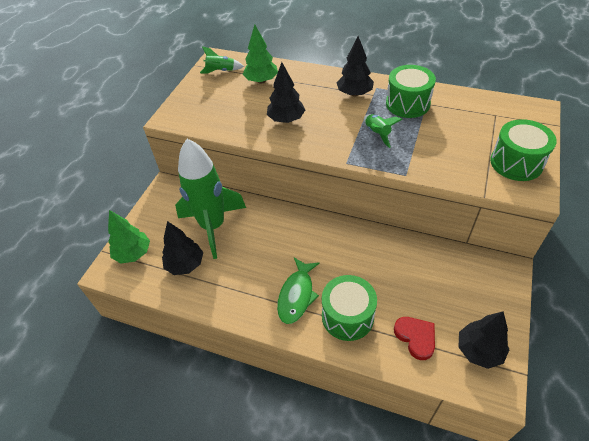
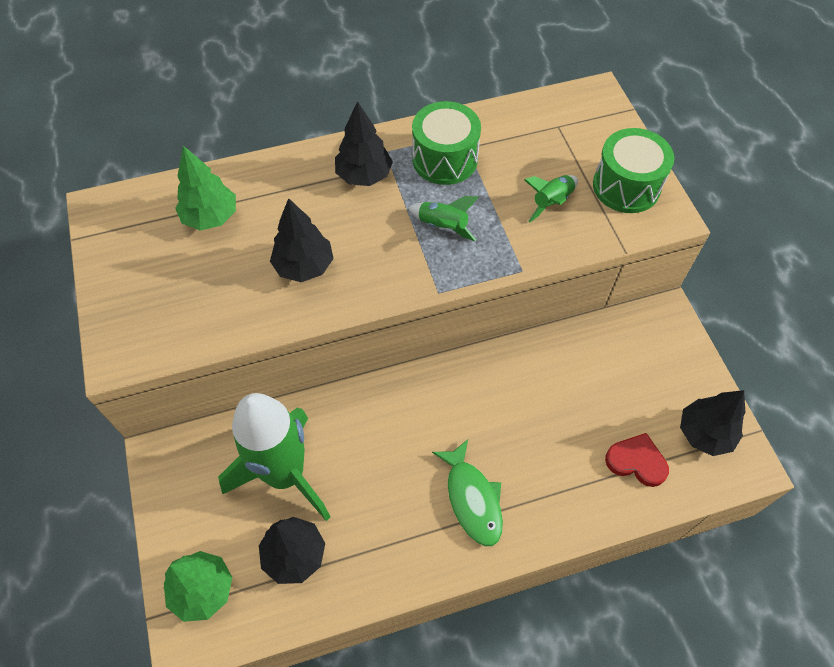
camera: 40 degrees left, 10 degrees up
(221, 71) = (128, 229): green rocket -> green rocket (551, 202)
(347, 316) = (549, 486): green drum -> none

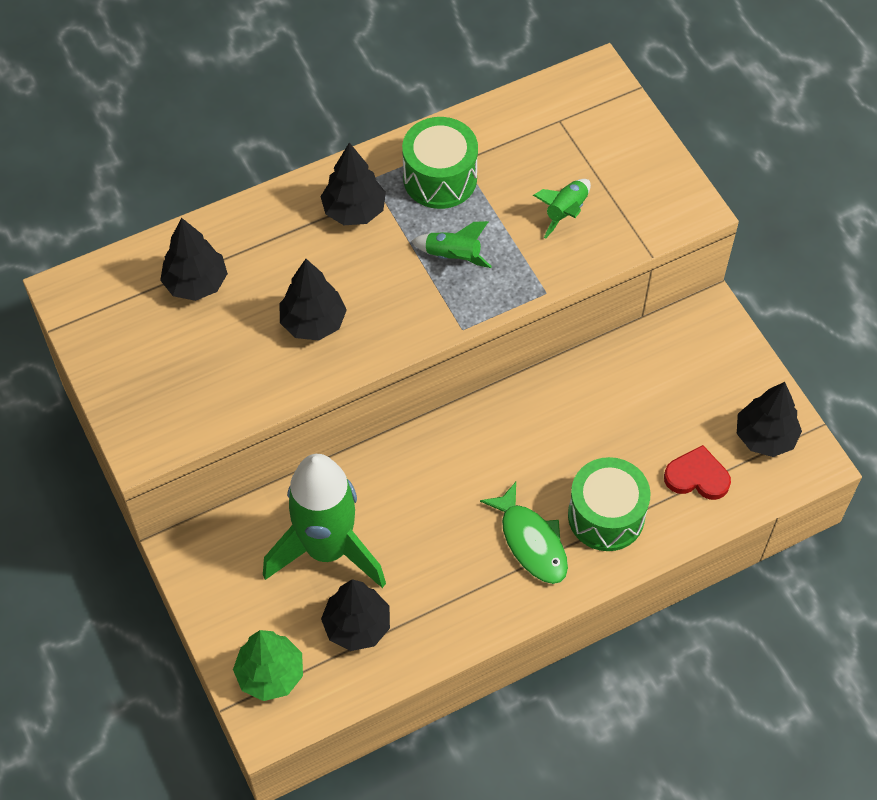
camera: 10 degrees left, 0 degrees up
(211, 217) = (196, 283): green tree -> black tree
(626, 186) = (643, 181): green drum -> green drum (606, 516)

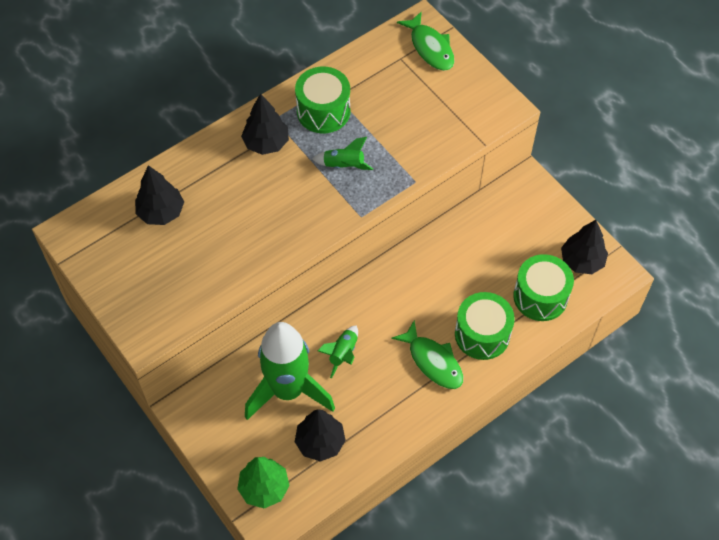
camera: 10 degrees left, 0 degrees up
(313, 322) = (252, 228): black tree -> none
(565, 212) = (417, 122): green rocket -> green rocket (342, 354)
(603, 111) = (430, 48): none -> green fish
(697, 477) = (540, 296): red heart -> green drum

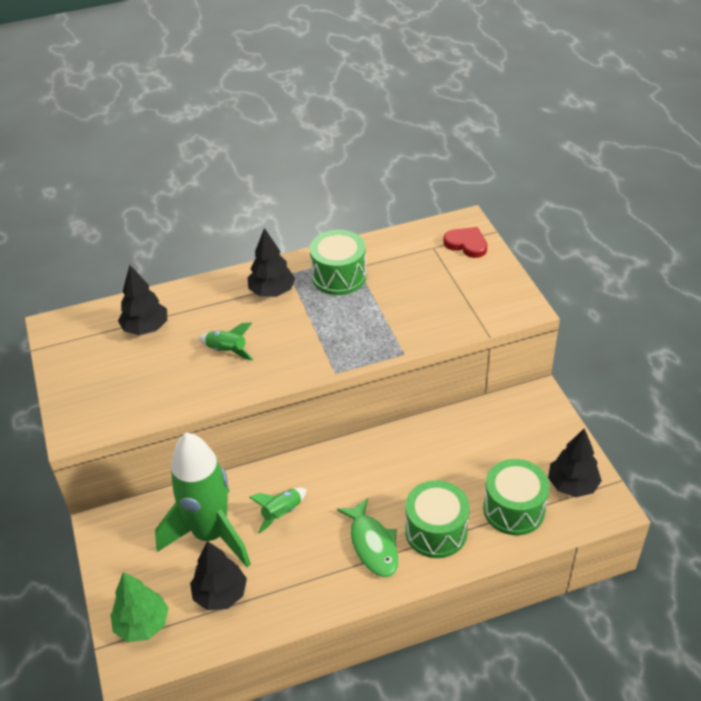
camera: 20 degrees right, 15 degrees down
(344, 165) = (338, 325): green rocket -> green rocket (227, 351)
(430, 48) = (466, 244): green fish -> red heart

